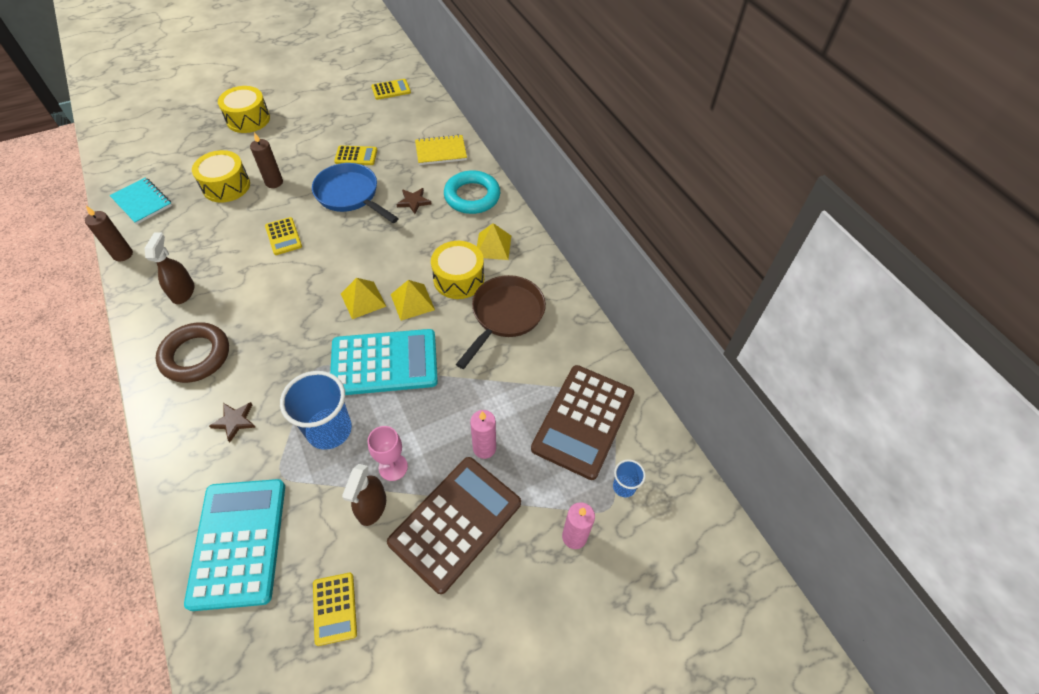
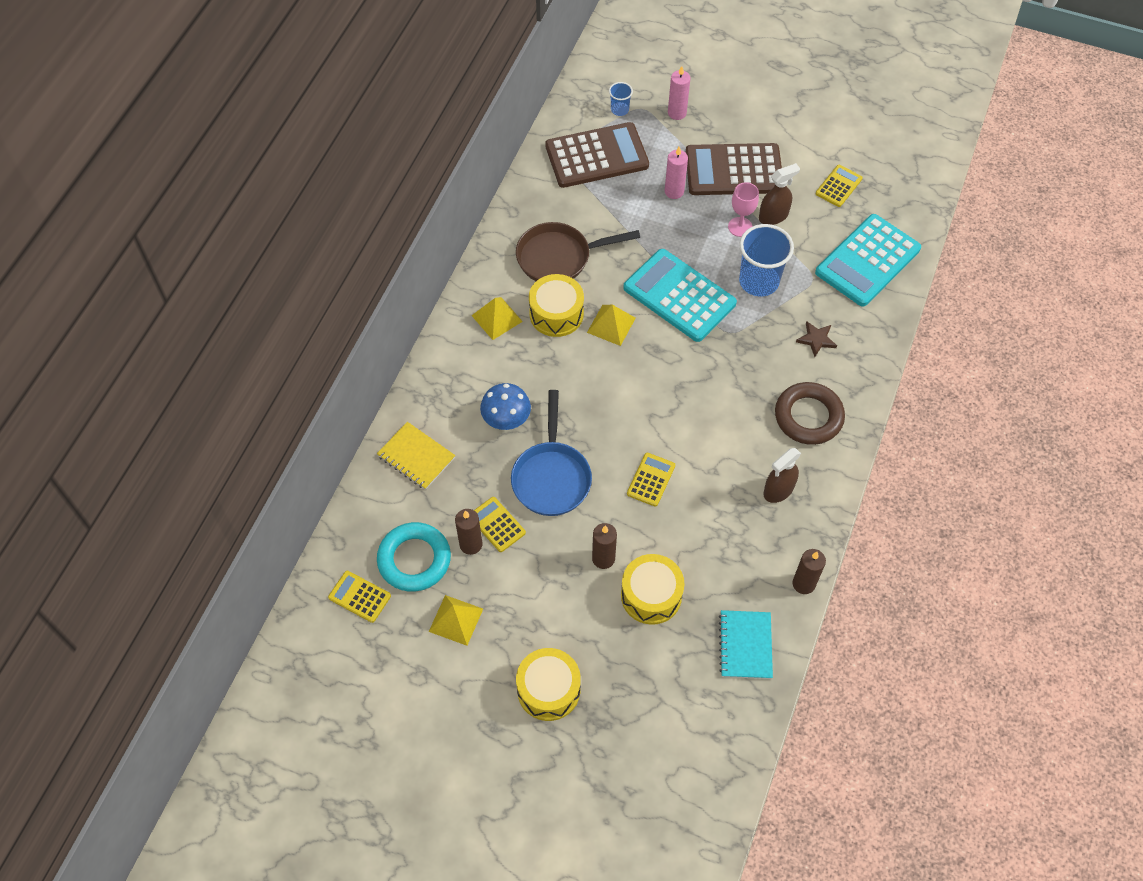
camera: 130 degrees left, 5 degrees up
(360, 140) = (471, 544): none -> brown candle
(363, 300) = (645, 358): yellow pyramid -> yellow pyramid (456, 620)
(414, 202) = (506, 419): brown star -> blue mushroom
(472, 196) = (453, 380): turquoise ring -> turquoise ring (414, 559)

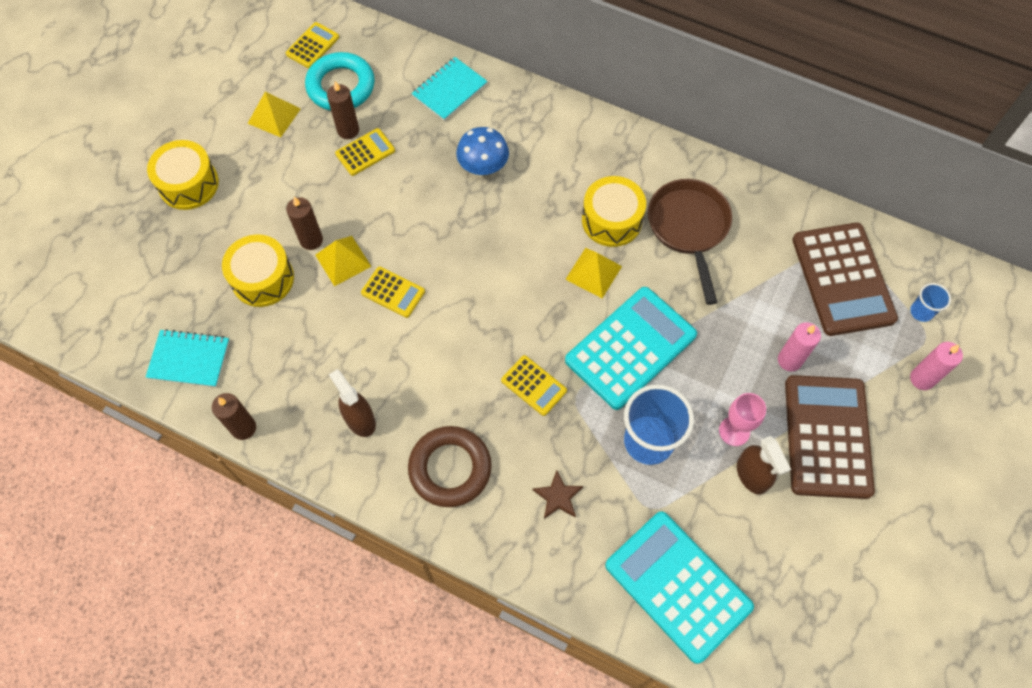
camera: 95 degrees right, 5 degrees up
(416, 457) = (449, 90): yellow notebook -> turquoise notebook
(497, 318) = (609, 164): yellow pyramid -> yellow pyramid (343, 260)
(551, 477) = (410, 201): blue pan -> none
(838, 186) = (805, 570): yellow calculator -> yellow calculator (533, 385)

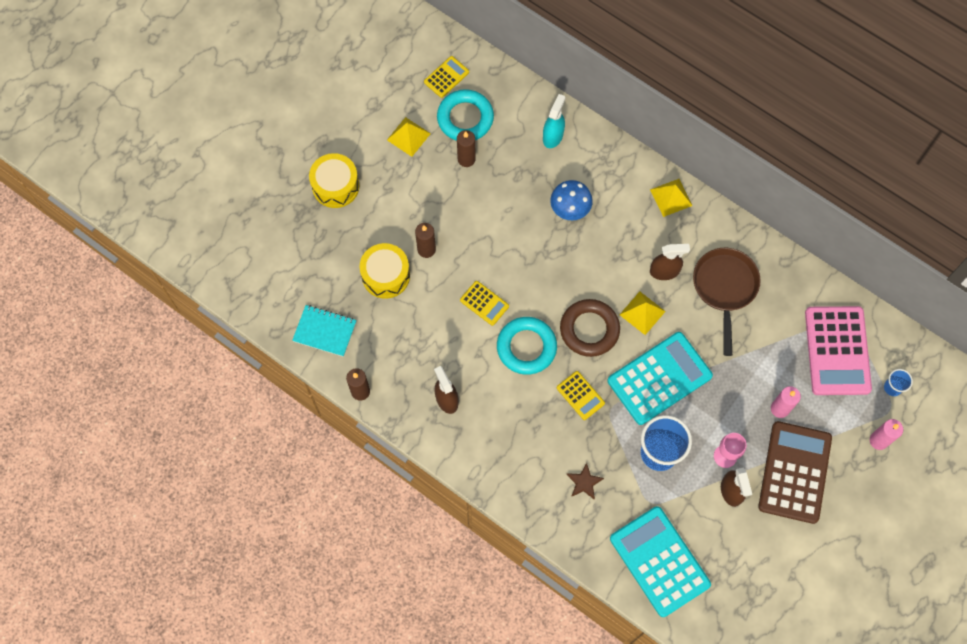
camera: 10 degrees right, 5 degrees up
(343, 260) = (449, 270): yellow pyramid -> yellow pyramid (671, 197)
(365, 152) = (477, 181): yellow calculator -> none
(449, 90) = (553, 136): turquoise notebook -> turquoise spray bottle
(450, 468) = (508, 448): brown ring -> brown ring (589, 329)
(454, 337) = (526, 347): none -> turquoise ring
(611, 220) = (664, 271): yellow drum -> brown spray bottle
(842, 279) = (837, 351): brown calculator -> pink calculator

